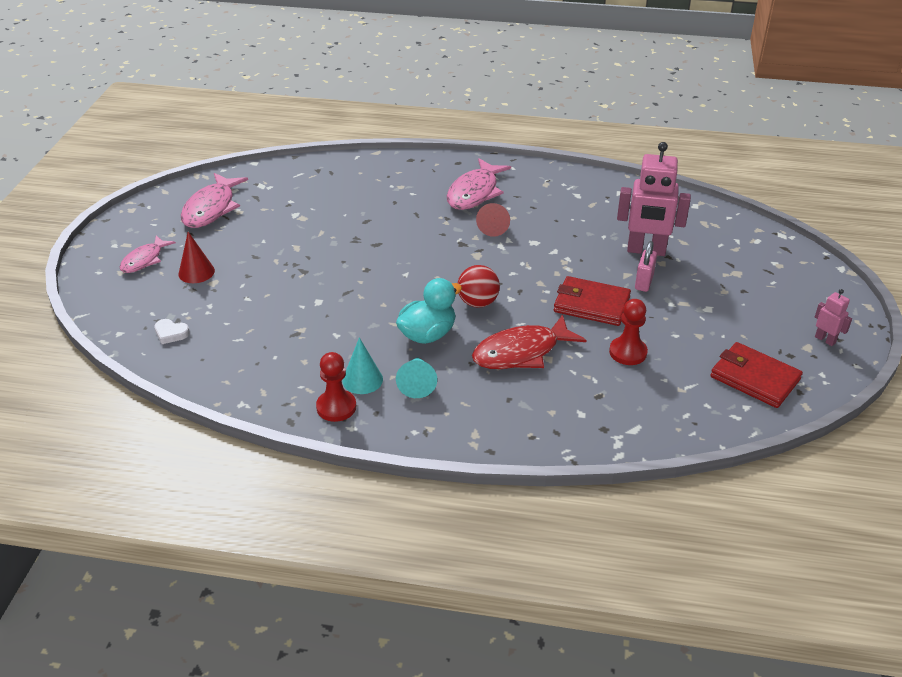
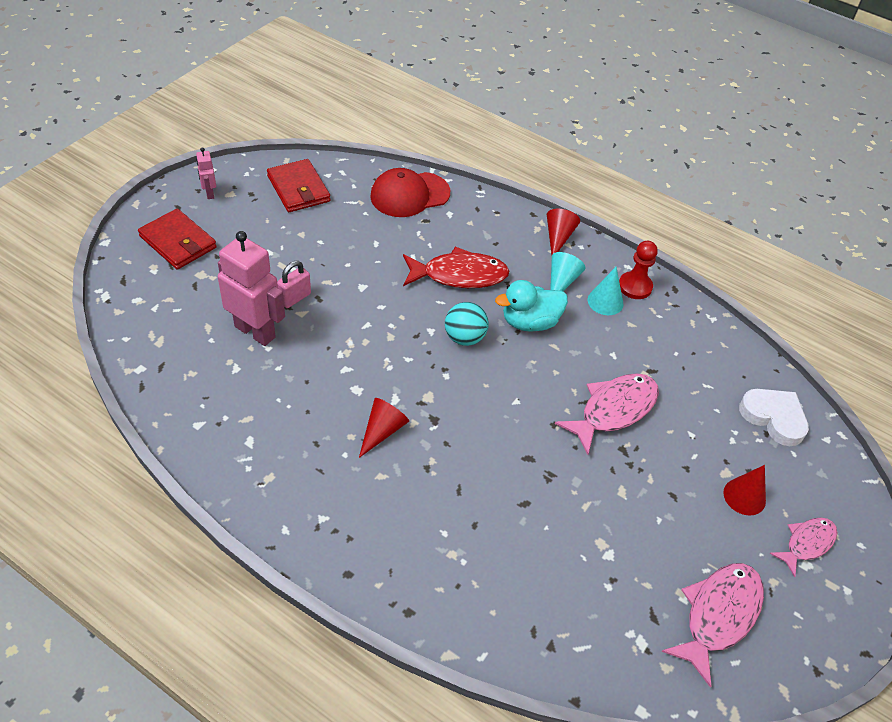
camera: 160 degrees left, 10 degrees up
(171, 333) = (773, 418): white heart -> white heart, size x1.86
(445, 432) = (558, 237): none -> red cone
(475, 192) = (366, 499): pink fish -> pink fish (613, 410)
(478, 302) = (464, 338): red ball -> turquoise ball
(591, 304) = (363, 295): red wallet -> red wallet (178, 242)
(628, 352) = (373, 242): red pawn -> none
(641, 418) = (409, 195): none -> red cap

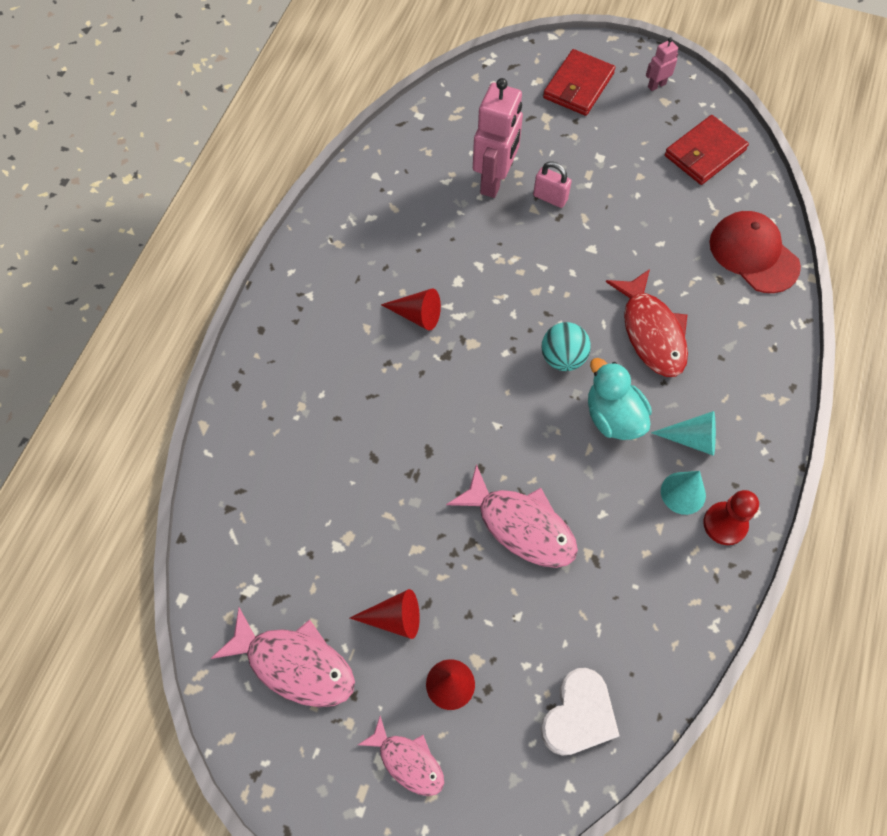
camera: 80 degrees right, 15 degrees up
(558, 237) = (766, 422): red cone -> red cone (394, 618)

